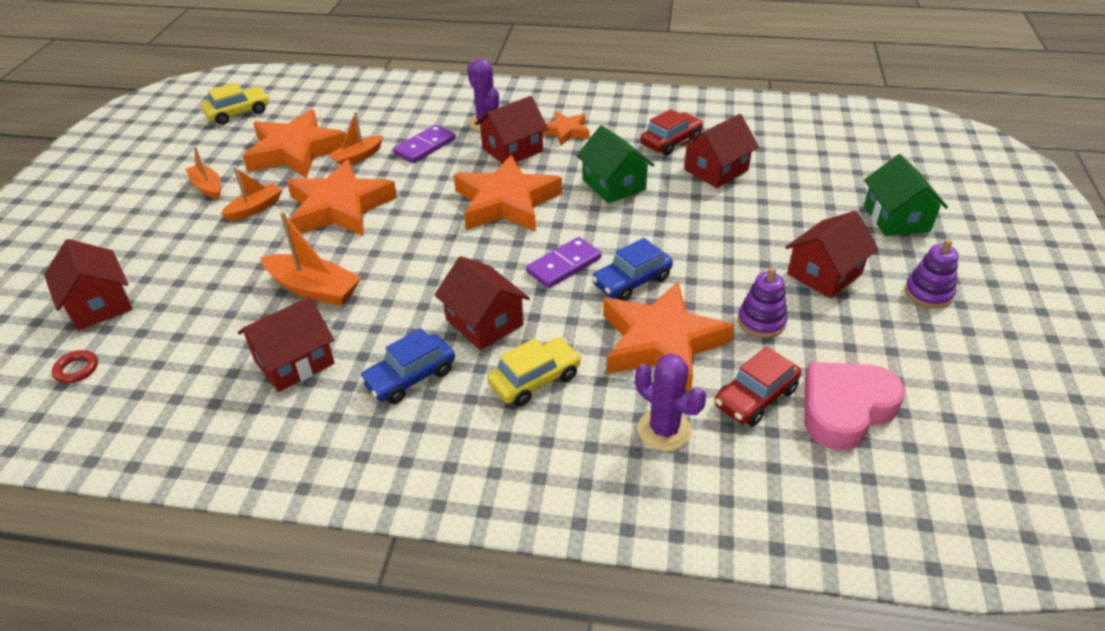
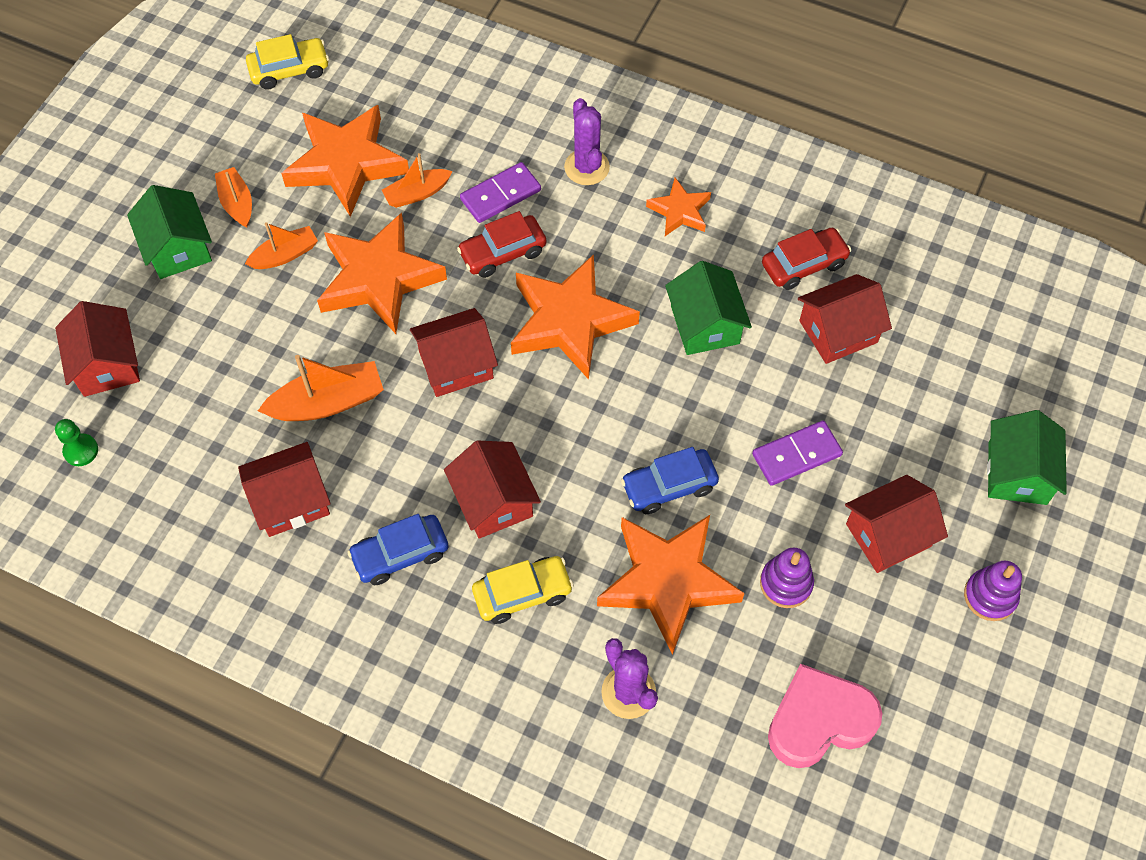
camera: 15 degrees right, 20 degrees up
(77, 369) = (81, 451): red ring -> green pawn
(159, 221) = (178, 248): none -> green house
(313, 289) = (327, 402): orange boat -> orange boat turned 60 degrees counterclockwise
(512, 150) = (604, 228): red house -> red house (456, 365)
(564, 265) = (603, 441): purple domino -> purple domino (796, 455)
(755, 397) = (735, 680): red car -> red car (503, 253)

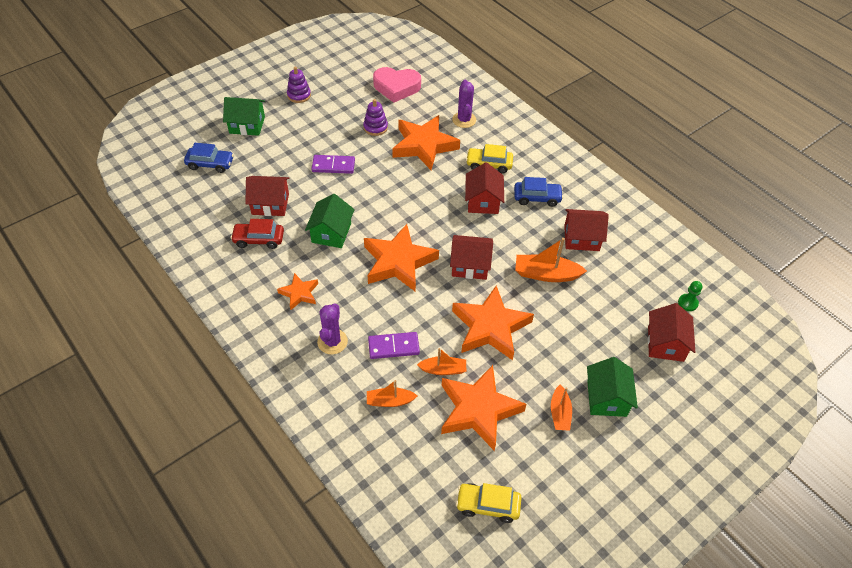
camera: 155 degrees left, 10 degrees down
(285, 255) = (540, 365): orange boat -> orange boat (390, 401)
(503, 253) = (412, 312): red car -> none
(669, 486) = (399, 176): blue car -> blue car (210, 164)
(888, 535) = (320, 126): red house -> none
(1017, 473) = (247, 125): green house -> green house turned 60 degrees clockwise

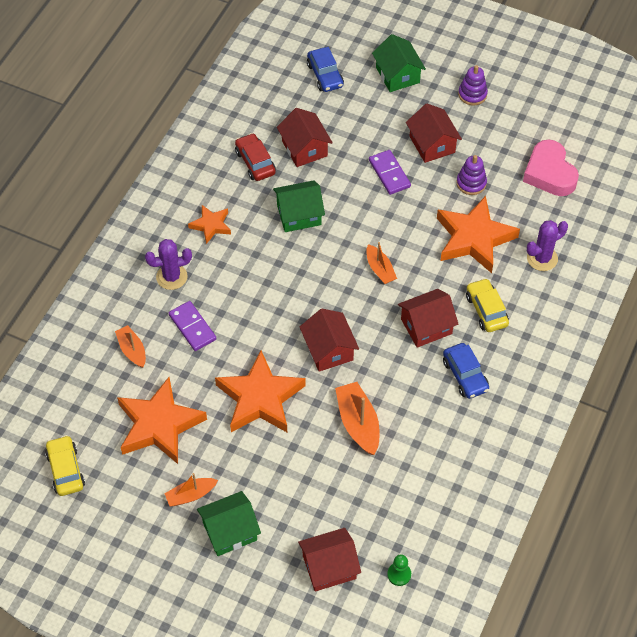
camera: 65 degrees right, 5 degrees up
(398, 262) = (296, 287): orange star -> none
(443, 369) = (188, 378): orange boat -> orange boat (380, 269)
(581, 238) = (431, 439): red house -> red house (432, 144)

